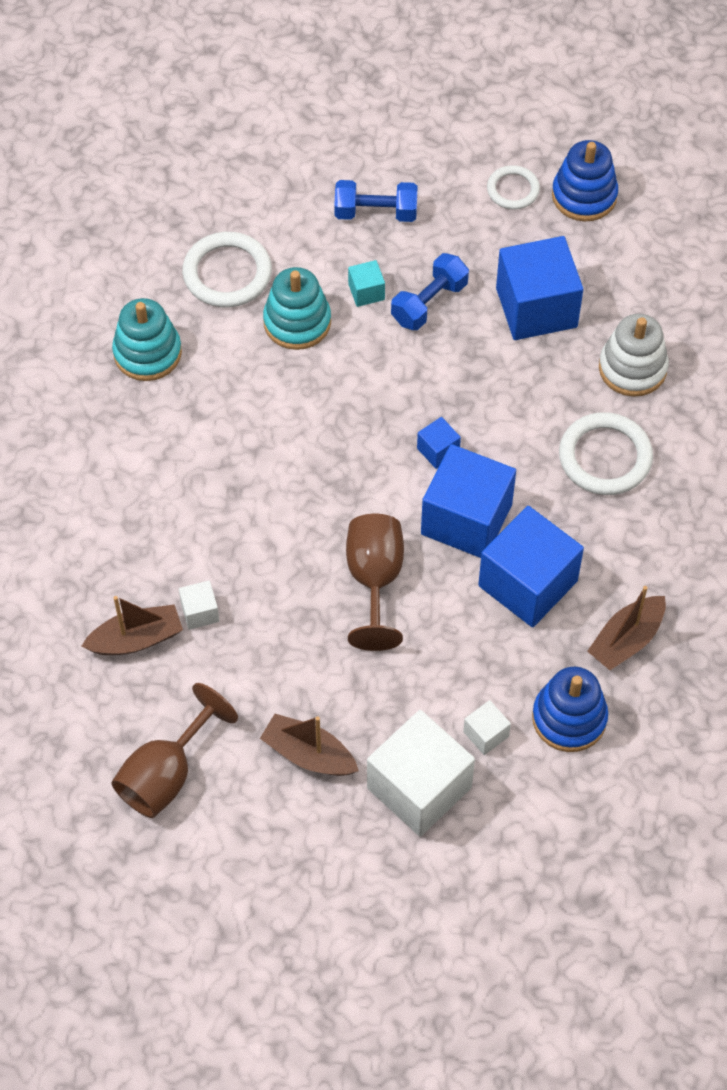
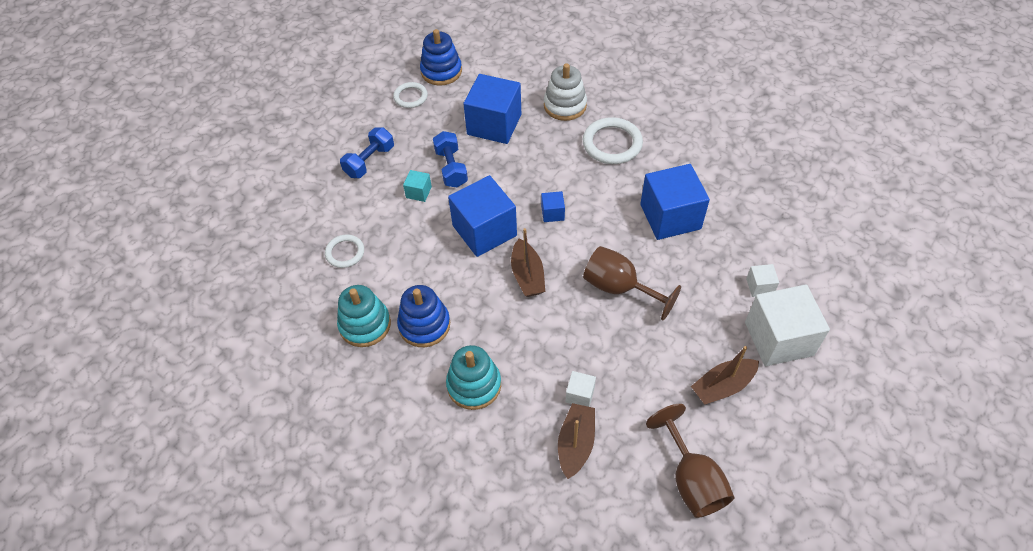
camera: 55 degrees left, 5 degrees down
(227, 273) = (345, 252): white ring -> white ring, size x0.61
(297, 322) = (410, 235): turquoise stacking toy -> turquoise stacking toy (474, 385)
(466, 519) = (608, 223): blue cube -> blue cube (484, 230)
(569, 718) = (771, 242): blue stacking toy -> blue stacking toy (424, 325)
(626, 640) = (735, 192): brown boat -> brown boat (527, 275)

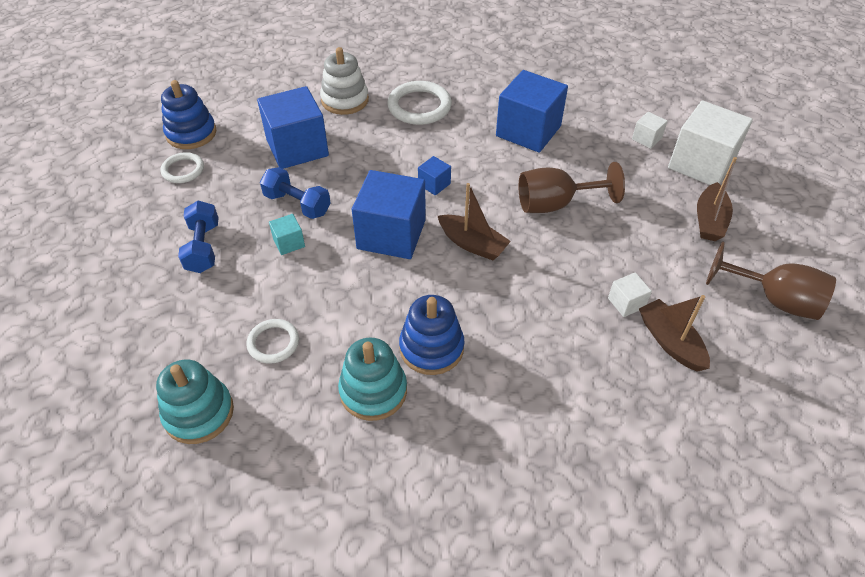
camera: 45 degrees left, 5 degrees down
(474, 385) = (536, 363): turquoise stacking toy -> turquoise stacking toy (199, 413)

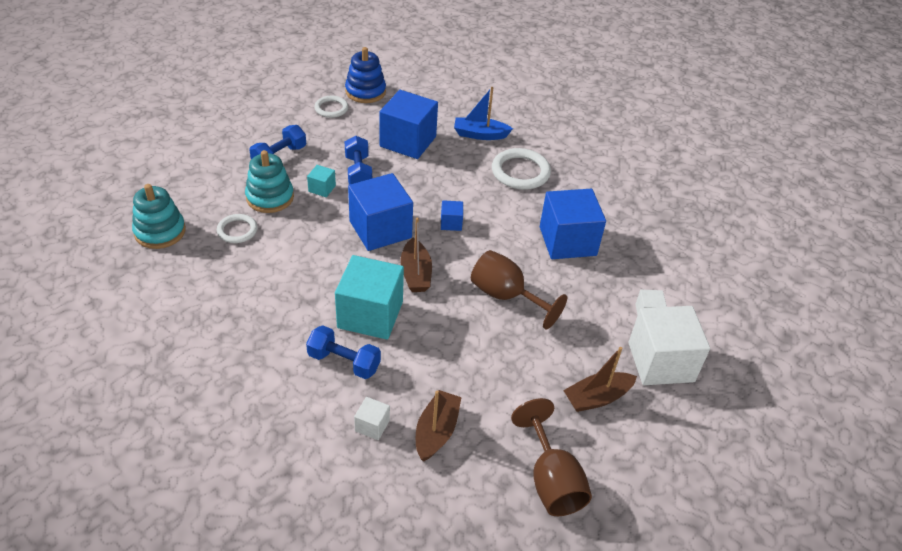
camera: 45 degrees right, 5 degrees down
(345, 100) = (480, 134): white stacking toy -> blue boat
(373, 391) = (243, 296): turquoise stacking toy -> turquoise stacking toy (270, 197)
(431, 348) = (303, 304): blue stacking toy -> none
(493, 305) = (370, 314): none -> turquoise cube
(535, 359) = (344, 362): none -> blue dumbbell
(626, 303) = (449, 387): white cube -> white cube (372, 425)

